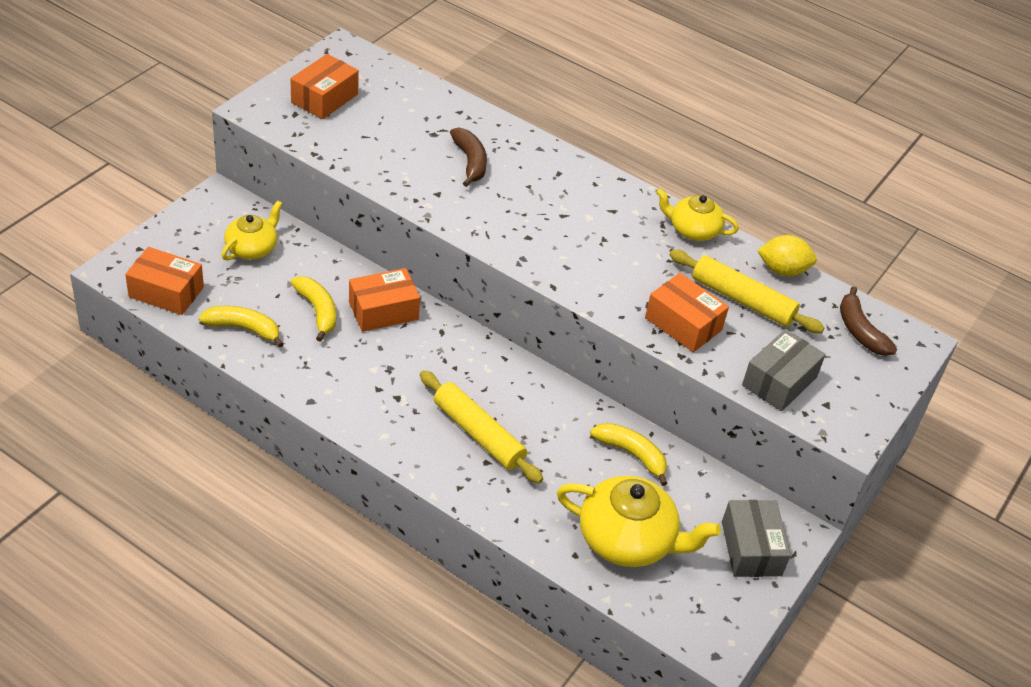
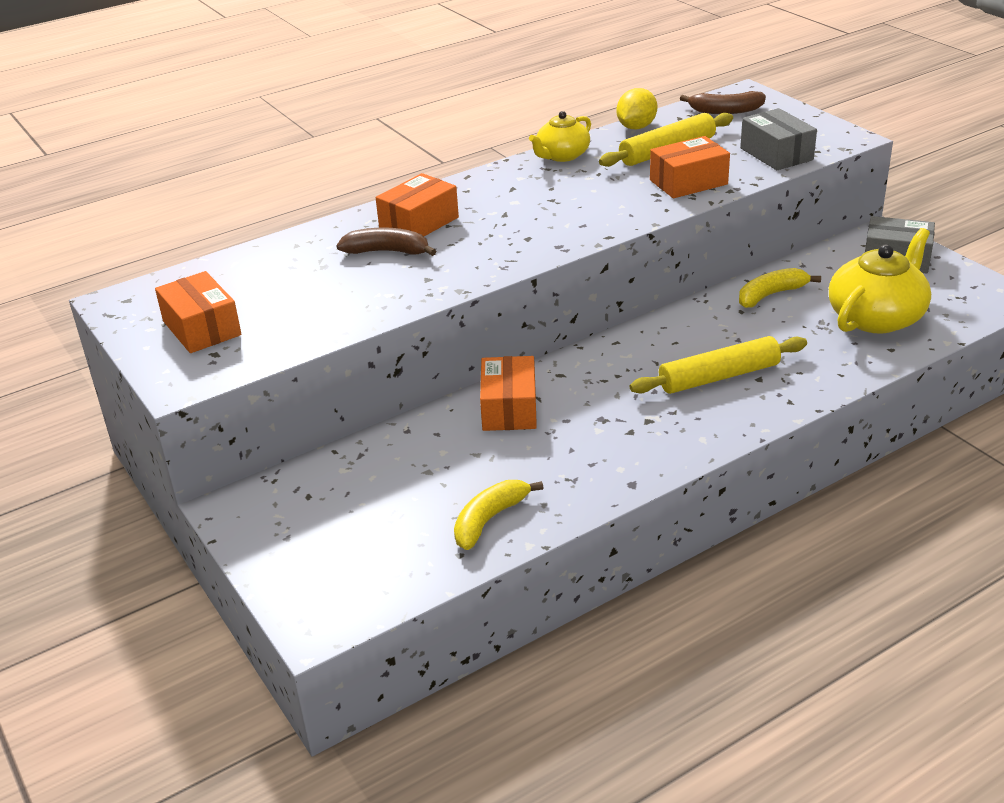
camera: 60 degrees left, 10 degrees down
(166, 292) = (387, 580): orange box -> orange box (419, 223)
(252, 248) = (347, 492): yellow teapot -> none
(317, 311) = (486, 456): yellow banana -> none

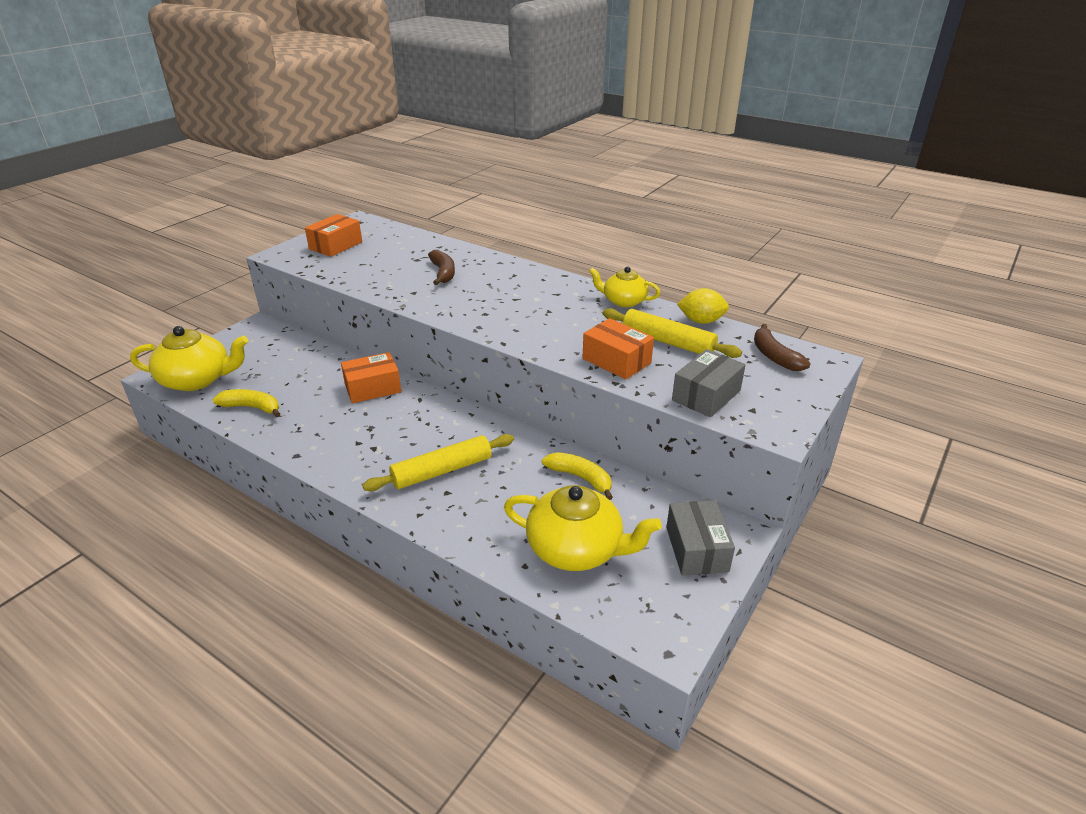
camera: 65 degrees right, 0 degrees up
(366, 577) = (197, 379): none -> yellow teapot
(419, 223) = (486, 274): orange box -> none
(719, 377) = (442, 471): yellow rolling pin -> yellow rolling pin turned 75 degrees counterclockwise

